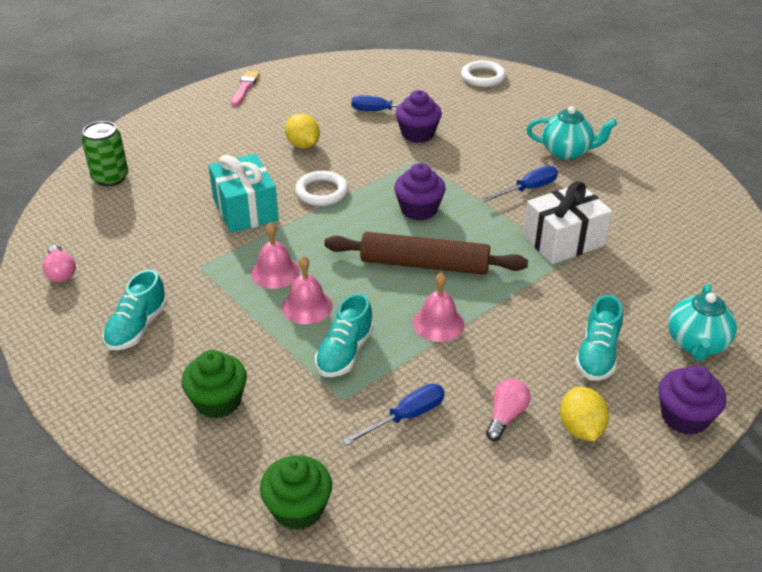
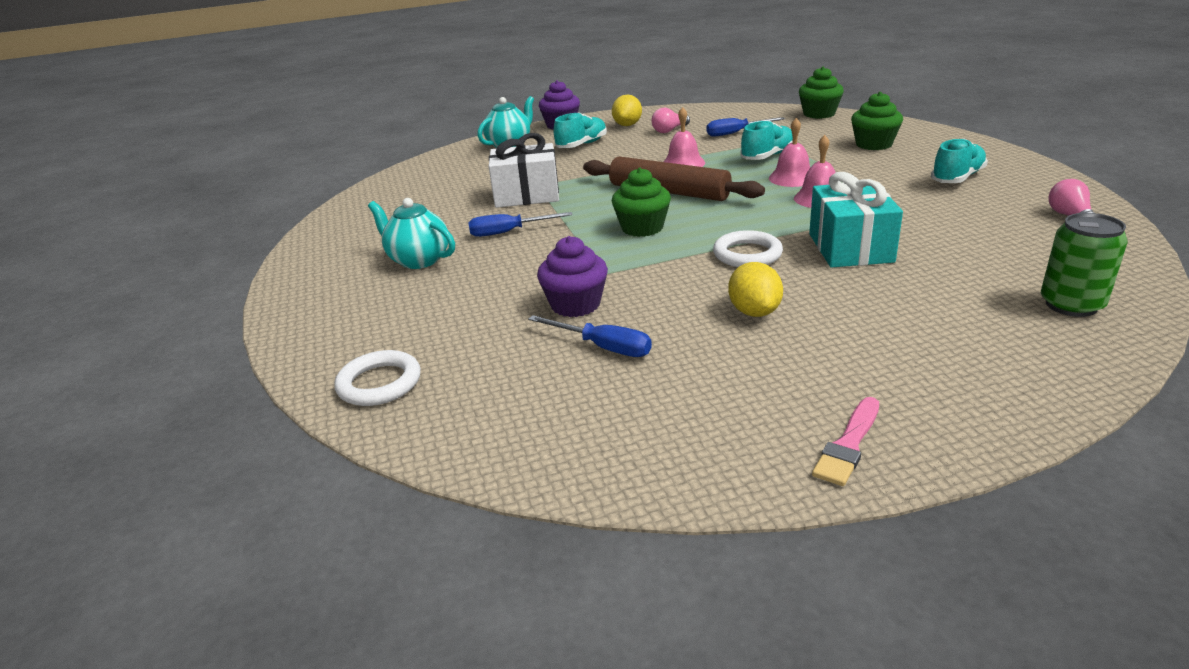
camera: 155 degrees left, 10 degrees down
(419, 209) = (642, 228): purple cupcake -> green cupcake

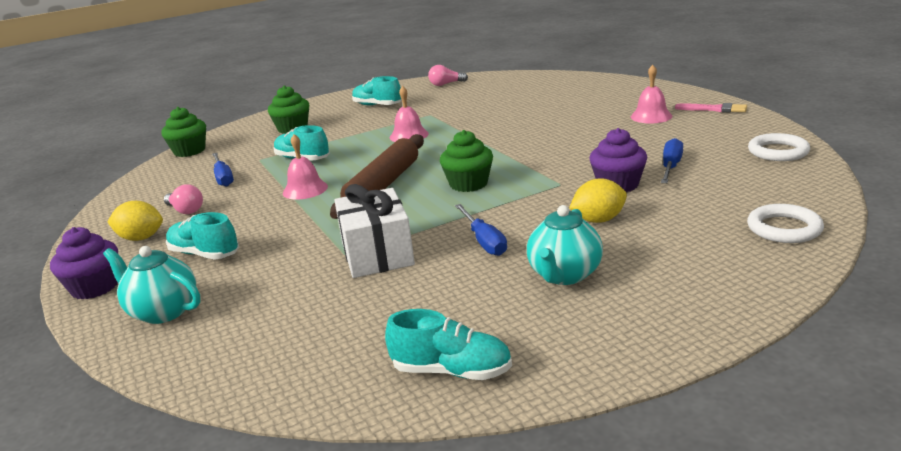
camera: 100 degrees left, 5 degrees down
(351, 220) = (452, 371): none -> turquoise shoe
(747, 254) = (513, 145): white ring -> white ring (778, 152)
(754, 312) = (598, 136): yellow lemon -> yellow lemon (598, 220)
(792, 178) = (362, 146): pink bell -> pink bell (651, 116)
(850, 248) = (497, 122): turquoise gift -> none
(1071, 305) = (555, 83): green can -> none

